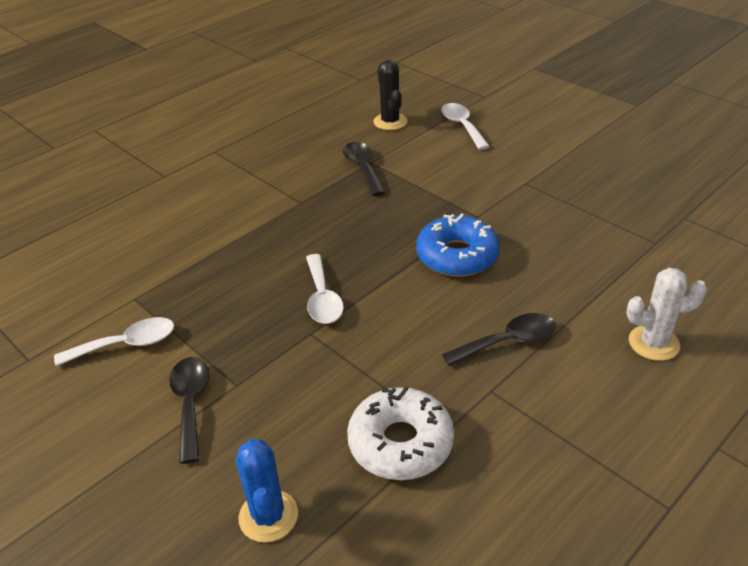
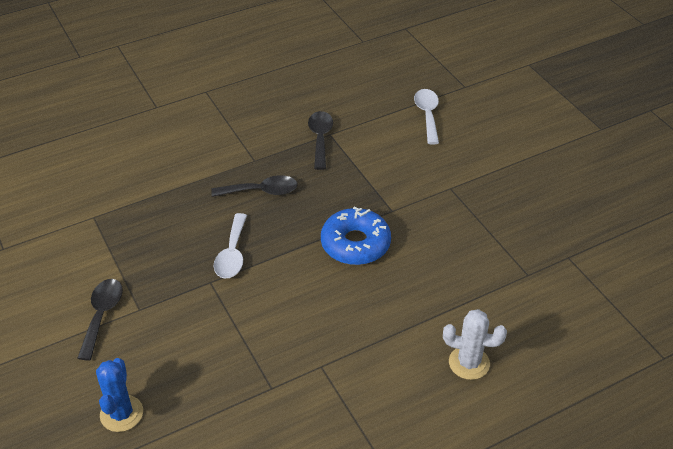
camera: 15 degrees right, 5 degrees up
(126, 344) = (74, 255): white spoon -> none
(390, 122) = (366, 95): black cactus -> none
(400, 443) = (235, 387): white donut -> none
(508, 342) = (355, 330): black spoon -> black spoon (261, 191)

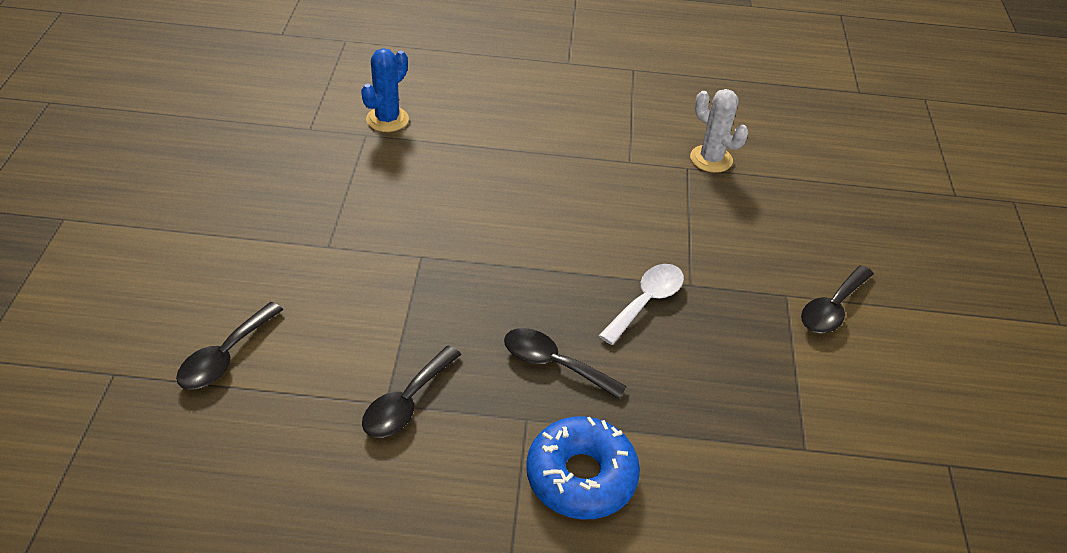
camera: 150 degrees left, 0 degrees up
(121, 413) = (839, 211): blue cactus -> blue cactus (387, 119)
(355, 244) = (499, 242): blue donut -> blue donut (581, 476)
(427, 115) = (225, 356): white spoon -> black spoon
(469, 363) = (500, 105): white cactus -> white cactus (711, 159)

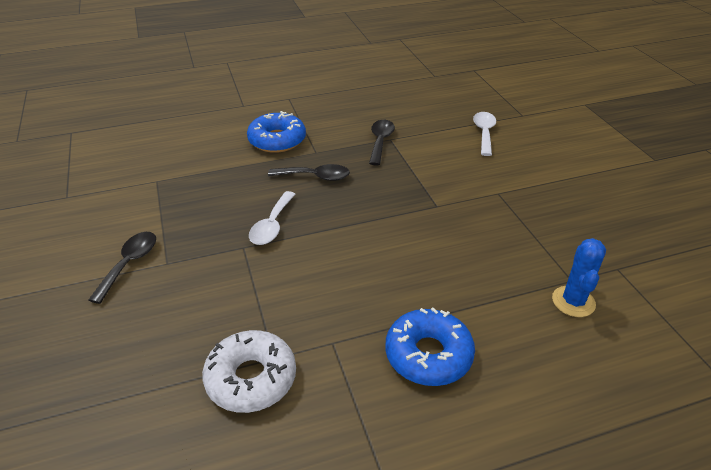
camera: 160 degrees right, 5 degrees down
(225, 356) = (484, 133): black spoon -> white spoon
(552, 127) = (428, 355): none -> blue donut
(711, 159) = (251, 378): white cactus -> white donut

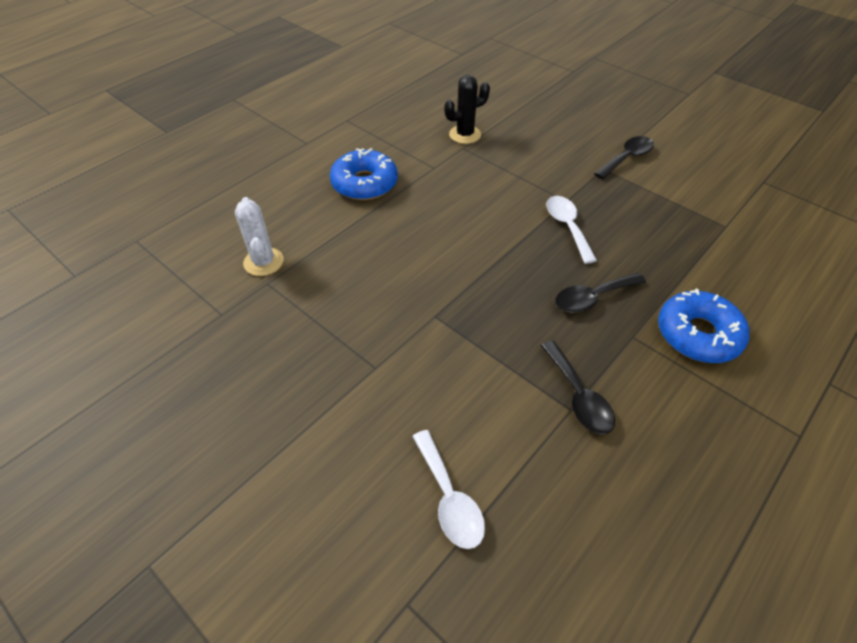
camera: 150 degrees right, 10 degrees up
(129, 264) = (627, 158): black spoon -> black spoon turned 120 degrees counterclockwise
(251, 378) = (465, 135): white donut -> black cactus
(573, 301) = (263, 262): blue cactus -> white cactus

